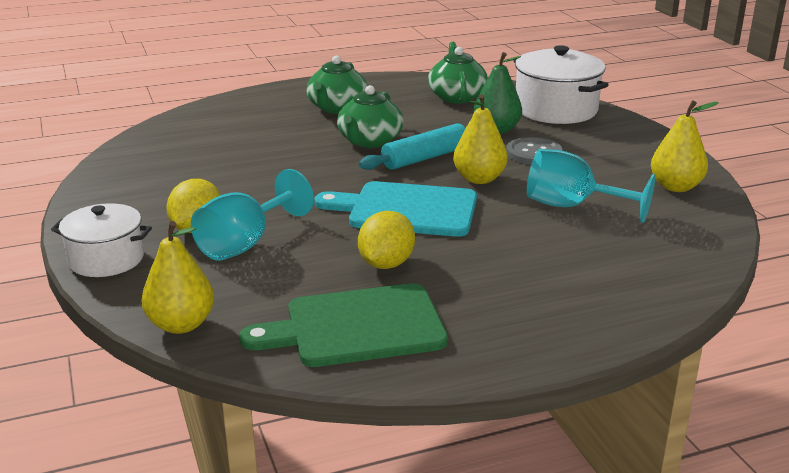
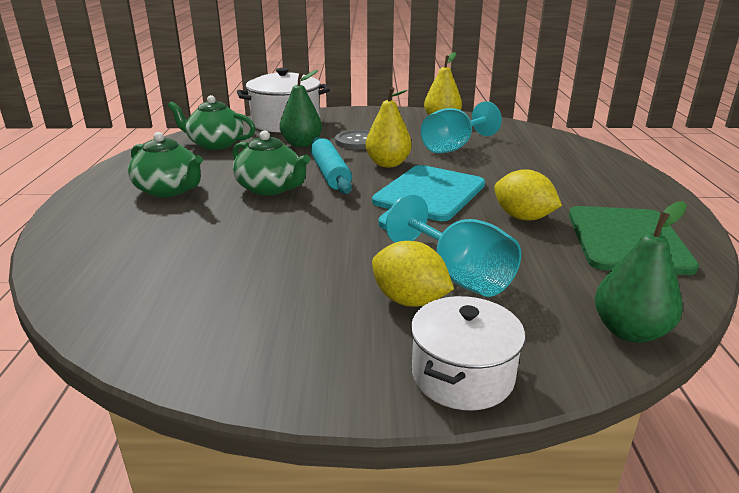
camera: 70 degrees left, 0 degrees up
(181, 324) = (629, 331): yellow pear -> green pear

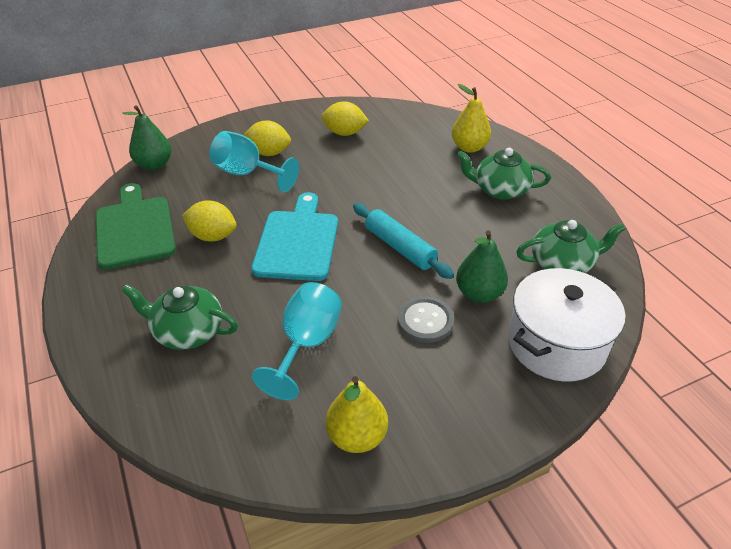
camera: 155 degrees right, 15 degrees up
(254, 302) = (344, 133): none -> yellow lemon
(270, 188) = (429, 213): green teapot -> green teapot (187, 331)
(388, 164) = (359, 282): yellow pear -> yellow pear (469, 147)
(462, 375) = (232, 129): white pot -> none

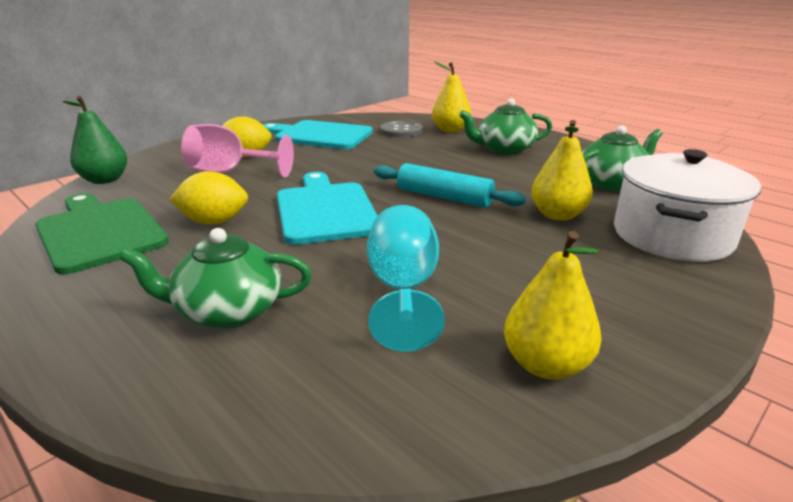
camera: 20 degrees left, 15 degrees down
(247, 174) = (229, 172): turquoise goblet -> pink goblet
(344, 133) = (320, 135): yellow lemon -> turquoise cutting board
(425, 321) = (524, 244): grey button -> grey button (401, 131)
(479, 294) = (557, 215): green pear -> yellow pear

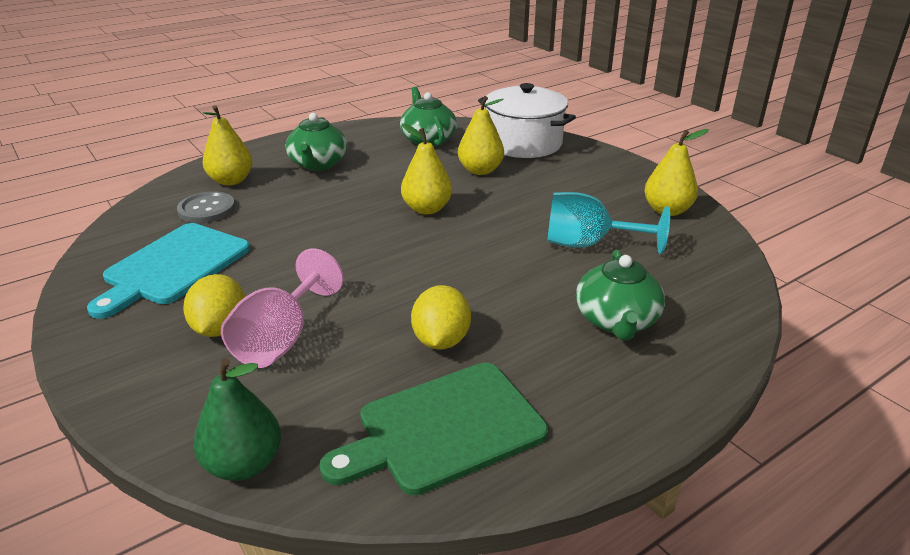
camera: 80 degrees left, 5 degrees up
(325, 210) = (434, 271): turquoise cutting board -> none
(444, 197) = (427, 209): turquoise rolling pin -> yellow pear

